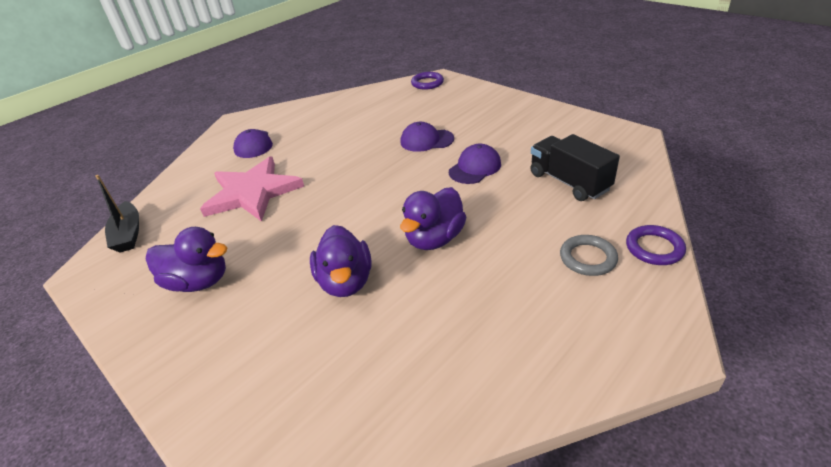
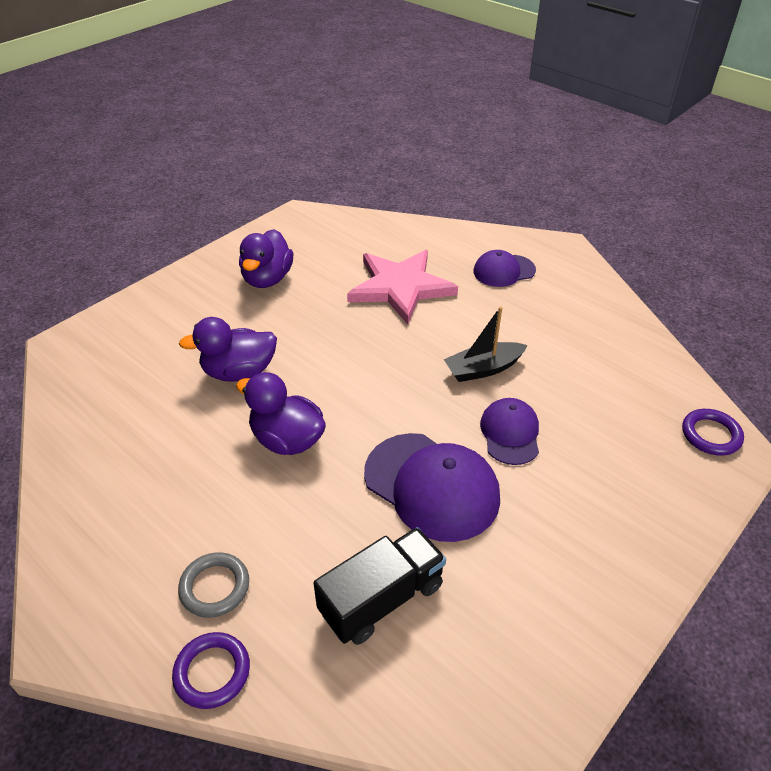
camera: 85 degrees right, 5 degrees up
(128, 234) = (345, 224): black boat -> black boat (483, 369)
(475, 168) = (432, 486): purple cap -> purple cap, size x1.69

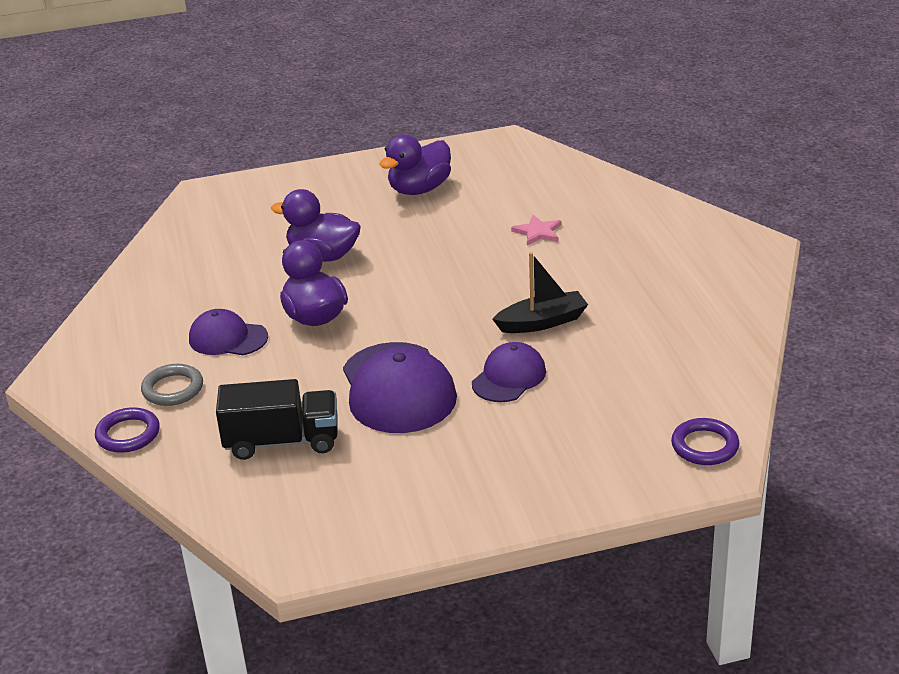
camera: 35 degrees right, 10 degrees down
(400, 287) = (538, 232): pink star -> pink star, size x0.41
(483, 369) = (542, 322): black boat -> black boat turned 150 degrees clockwise
(504, 271) = (662, 248): purple cap -> purple cap (228, 338)

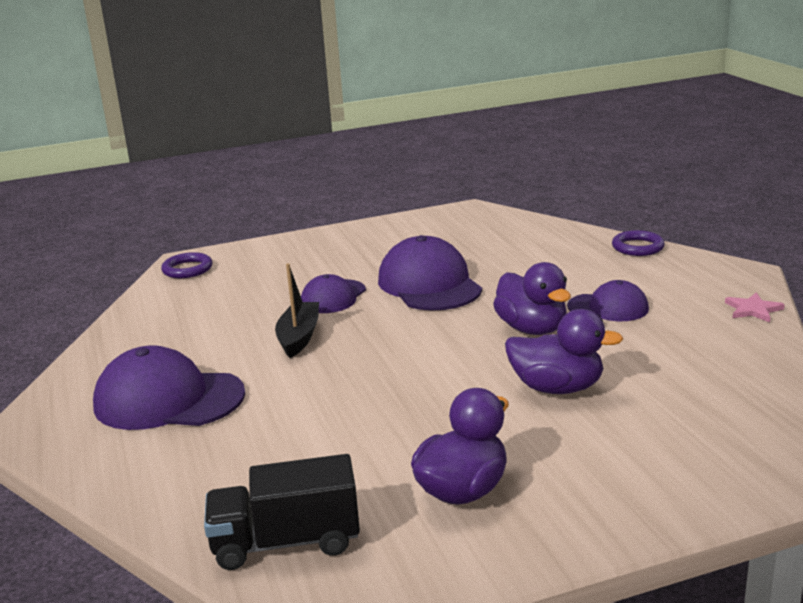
camera: 175 degrees right, 10 degrees down
(173, 389) = (627, 272): grey ring -> none
(282, 441) = (511, 251): black truck -> black truck (286, 542)
(538, 232) = (291, 431): pink star -> pink star (753, 310)
(542, 322) = (299, 337): black boat -> black boat turned 120 degrees clockwise
(648, 263) = (168, 400): none -> purple cap

